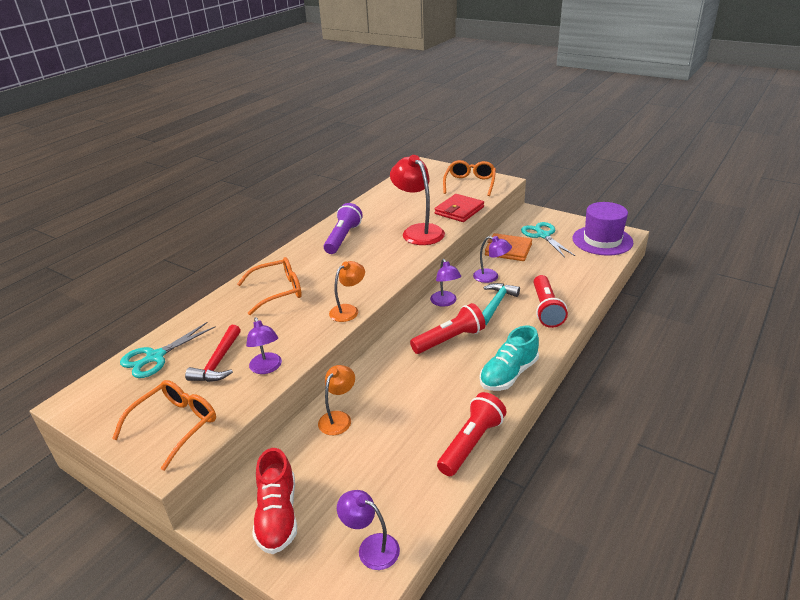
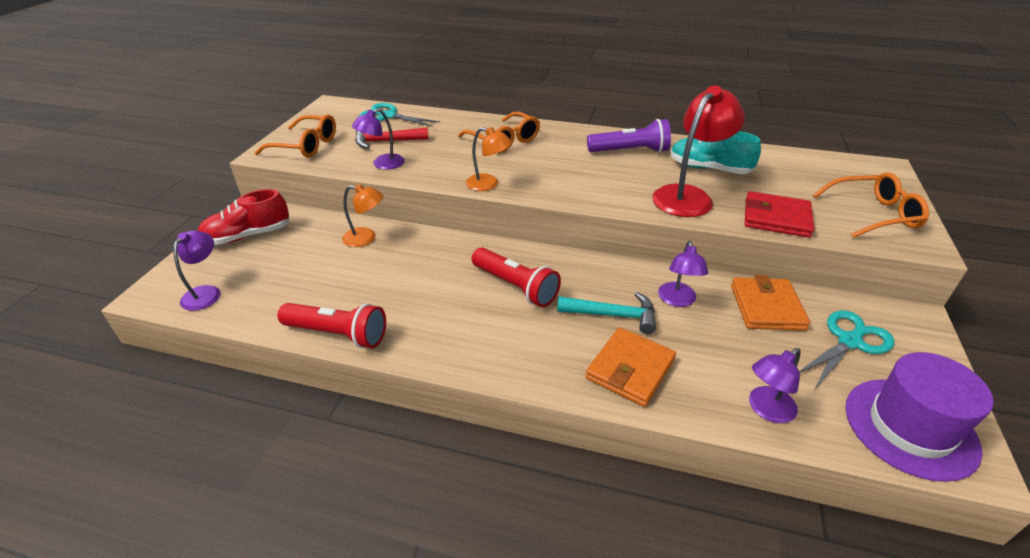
camera: 70 degrees right, 5 degrees up
(445, 302) = (592, 269): purple lamp -> purple lamp (766, 410)
(508, 374) = (465, 348): turquoise shoe -> turquoise shoe (709, 169)
(546, 309) = (630, 369): red flashlight -> orange wallet

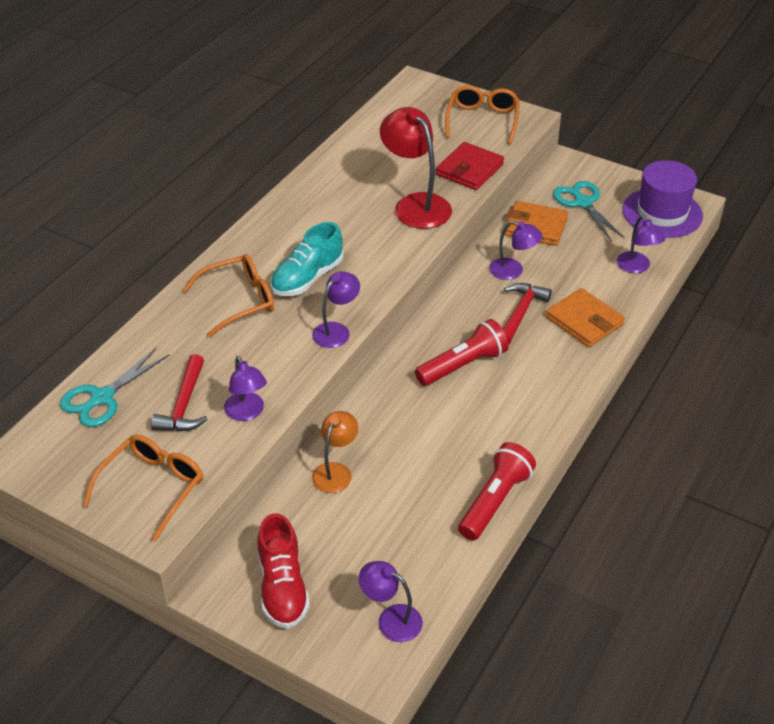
camera: 75 degrees left, 5 degrees up
(488, 184) = (336, 330): orange lamp -> purple lamp
(613, 315) = (520, 313): turquoise hammer -> red hammer
(630, 151) = (313, 214): purple flashlight -> none
(709, 169) = (373, 176): turquoise shoe -> turquoise shoe (307, 278)

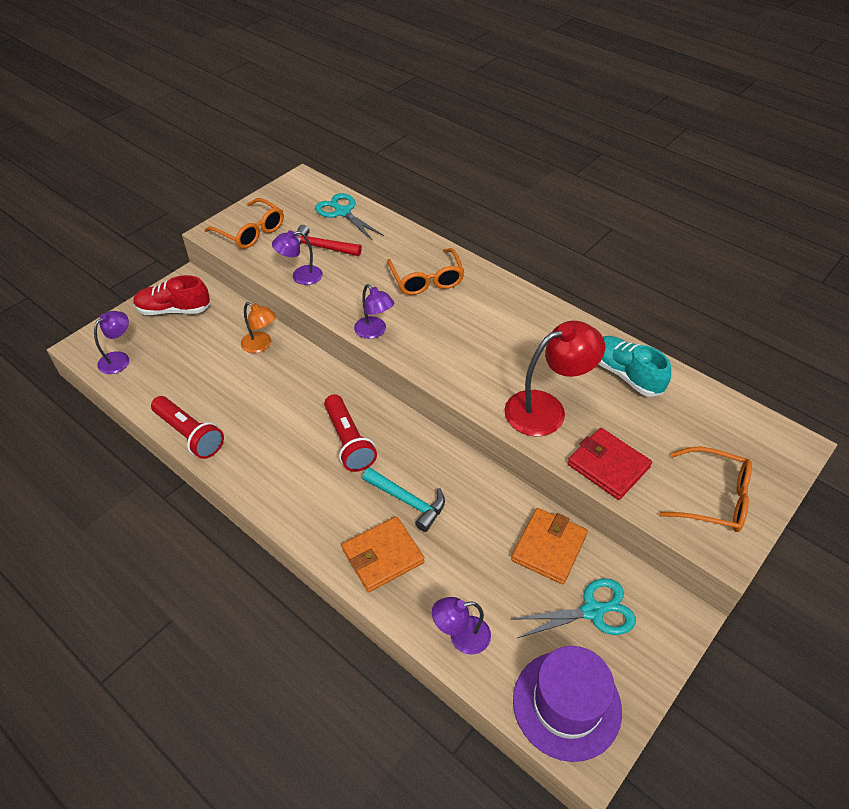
camera: 100 degrees right, 5 degrees up
(307, 278) = (446, 321): turquoise shoe -> turquoise shoe (626, 374)
(513, 271) = (474, 509): purple lamp -> none
(520, 313) = (408, 501): red hammer -> turquoise hammer

